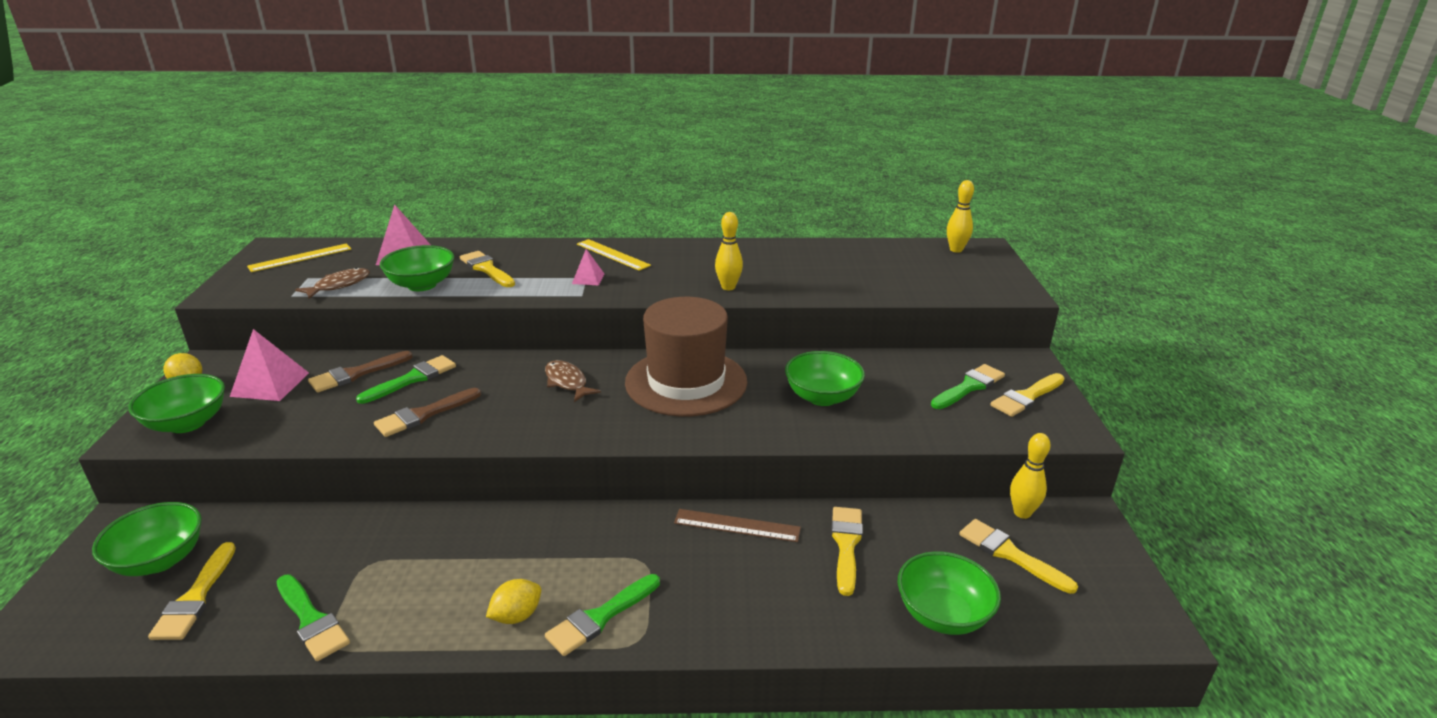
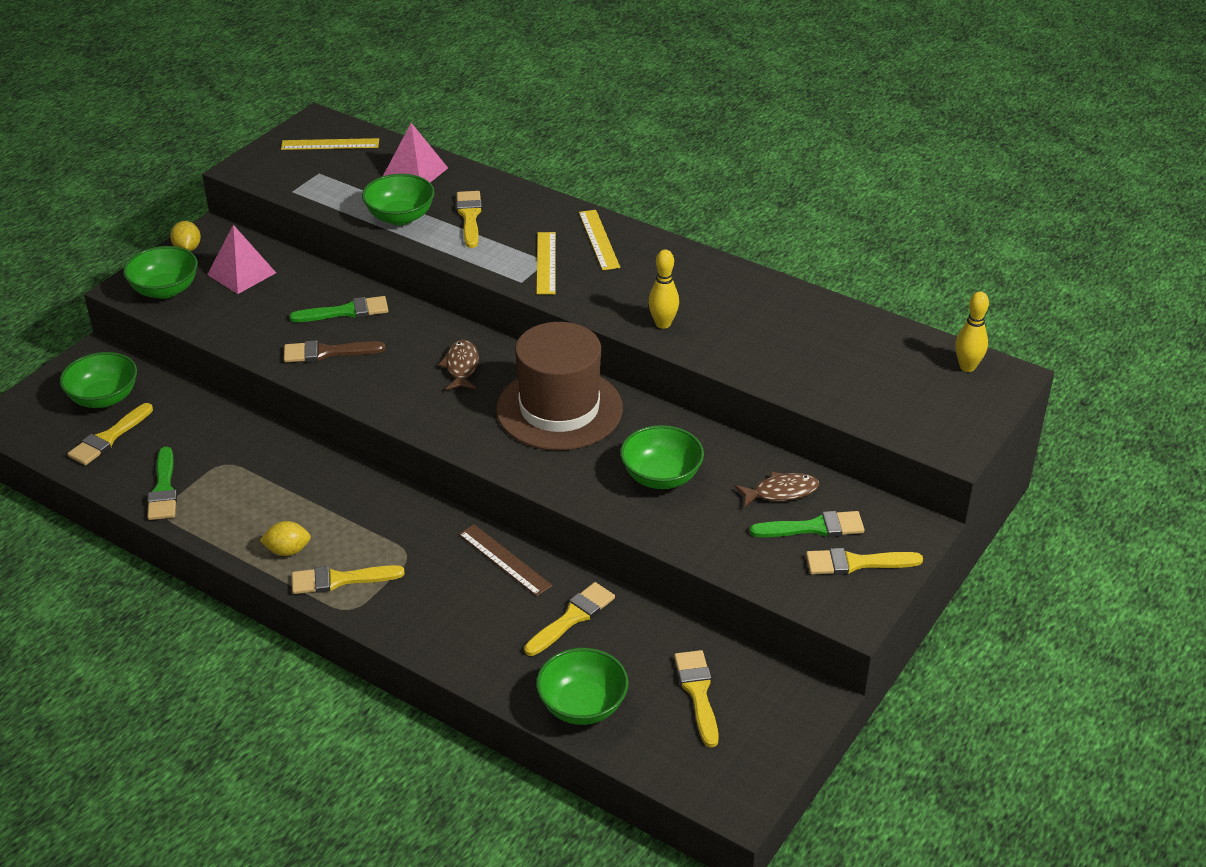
camera: 35 degrees right, 10 degrees up
(339, 285) = (335, 192): brown fish -> brown fish (781, 492)
(356, 374) = (309, 288): brown brush -> none
(588, 278) = (546, 263): pink pyramid -> yellow ruler
(600, 617) = (340, 580): green brush -> yellow brush
(1022, 513) = (756, 667): yellow bowling pin -> none

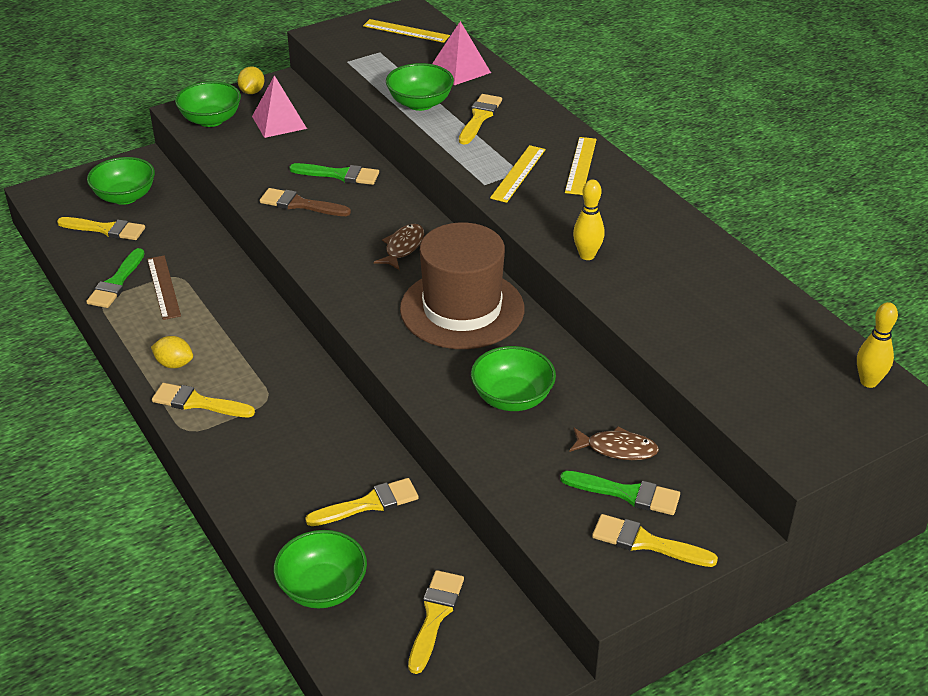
camera: 25 degrees right, 0 degrees up
(109, 438) = (106, 229): yellow brush -> yellow brush turned 135 degrees counterclockwise
(504, 560) = (345, 431): brown ruler -> brown ruler (163, 287)

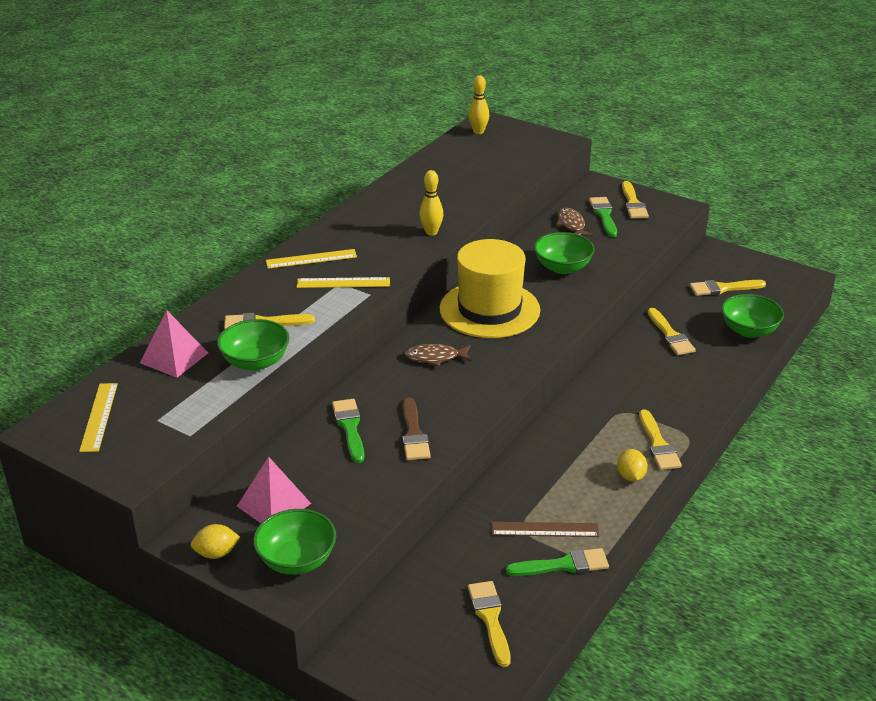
camera: 115 degrees left, 5 degrees down
(125, 197) = (424, 634): green bowl -> none
(163, 287) = (544, 530): brown ruler -> brown ruler turned 45 degrees clockwise
(369, 504) = (670, 335): yellow brush -> yellow brush turned 150 degrees counterclockwise
(462, 309) = (489, 309): brown hat -> yellow hat

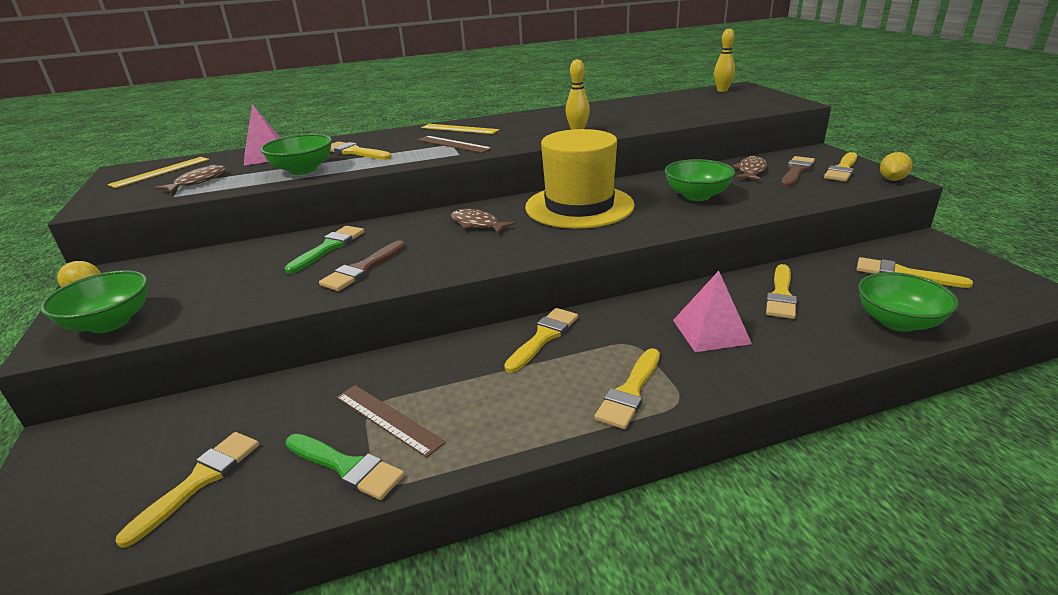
camera: 40 degrees right, 5 degrees down
(175, 412) = (198, 182): none -> brown fish
(274, 504) = (182, 277): pink pyramid -> pink pyramid (711, 331)
(343, 283) = (453, 144): yellow ruler -> brown ruler
(564, 432) = (543, 337): none -> yellow brush
(603, 215) = (796, 171): green brush -> brown brush
(630, 476) = (553, 410): yellow lemon -> yellow lemon (892, 179)

